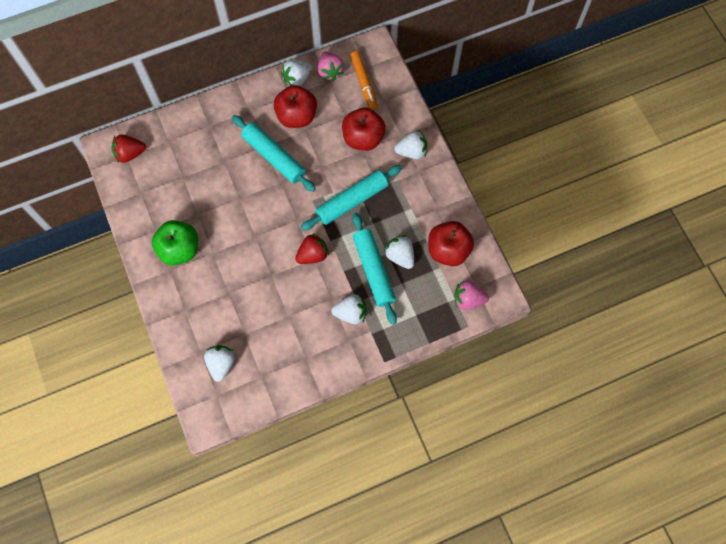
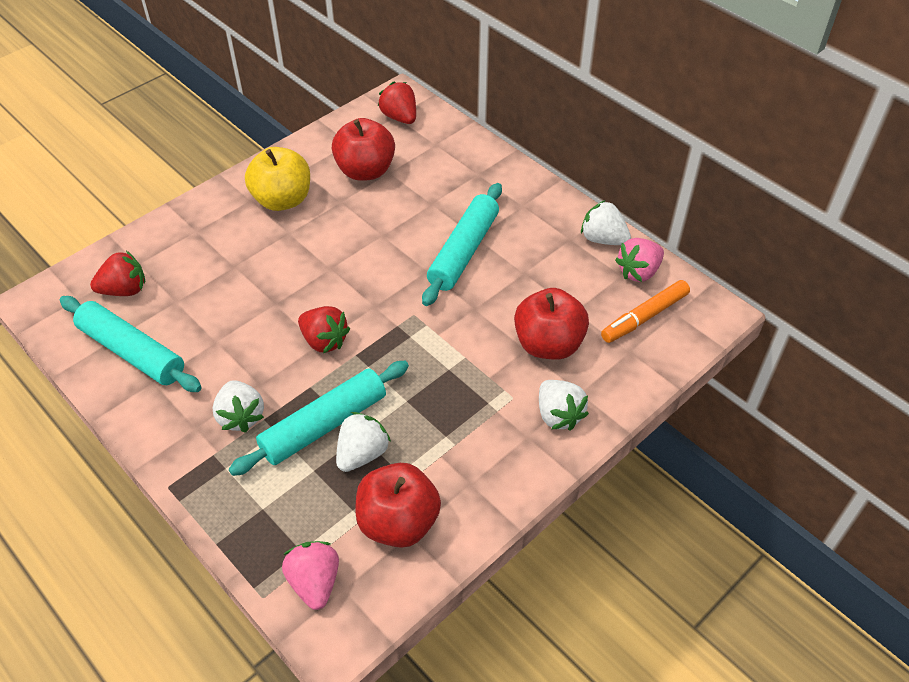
camera: 70 degrees right, 20 degrees down
(179, 249) = (282, 200): green apple -> yellow apple
(221, 364) = (124, 290): white strawberry -> red strawberry
(296, 116) = (542, 256): red apple -> red apple (365, 171)
(352, 201) = (433, 361): turquoise rolling pin -> turquoise rolling pin (132, 352)

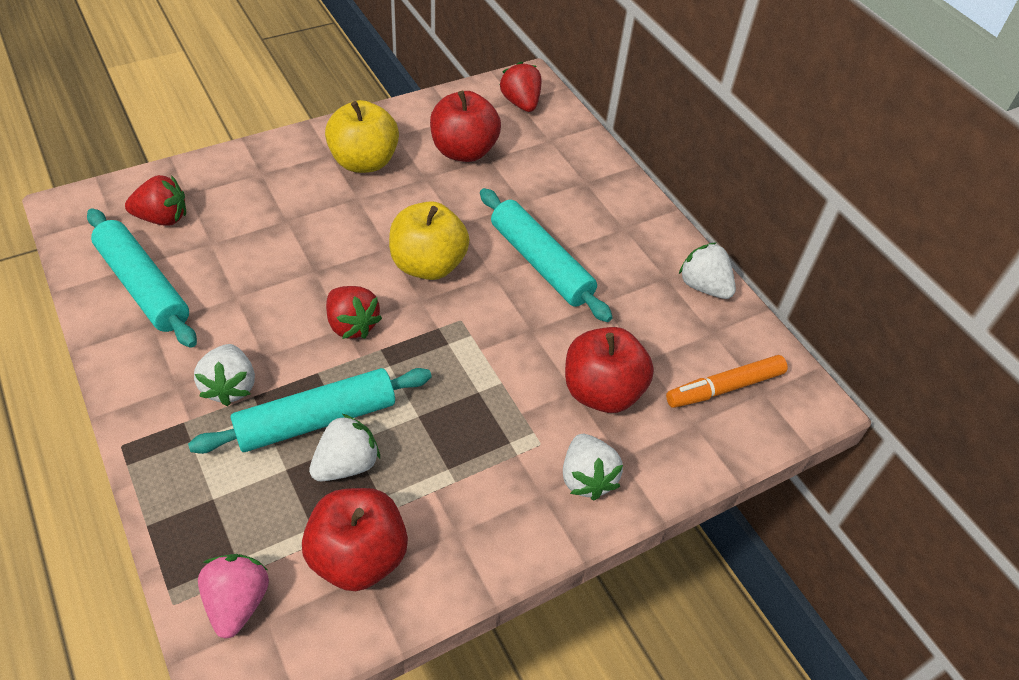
camera: 10 degrees right, 0 degrees up
(370, 275) = (428, 265): none -> yellow apple
(464, 251) = (541, 263): turquoise rolling pin -> turquoise rolling pin turned 75 degrees counterclockwise
(638, 272) = (734, 333): pink strawberry -> none

